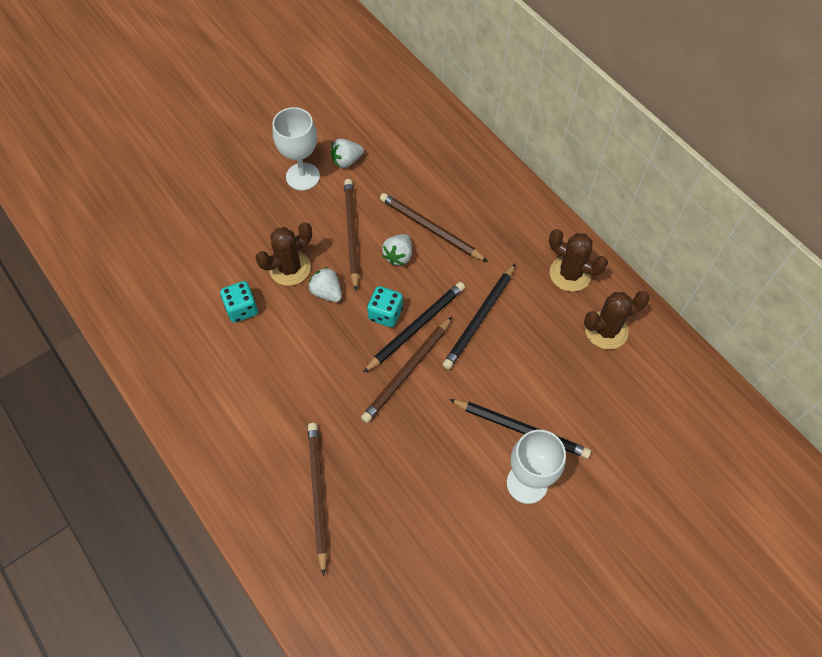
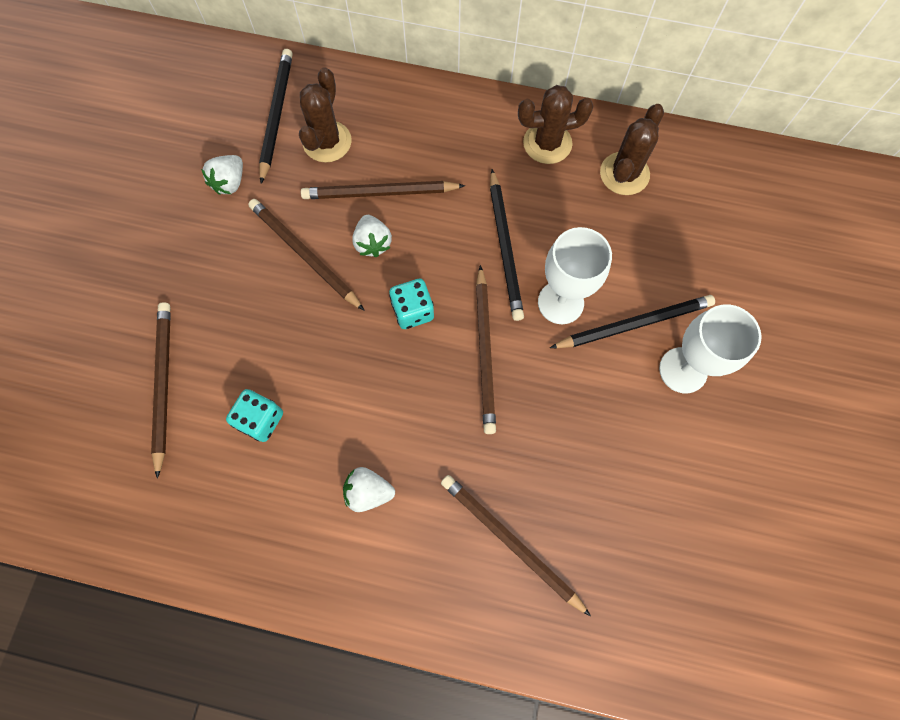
camera: 40 degrees left, 10 degrees up
(208, 248) = (163, 384): none -> brown pencil
(290, 268) = (273, 338): brown cactus -> brown cactus (327, 142)
(302, 176) = (197, 232): white goblet -> white goblet (560, 302)
(327, 292) = (334, 334): white strawberry -> white strawberry (368, 492)
(416, 327) = (454, 301): black pencil -> black pencil (276, 115)

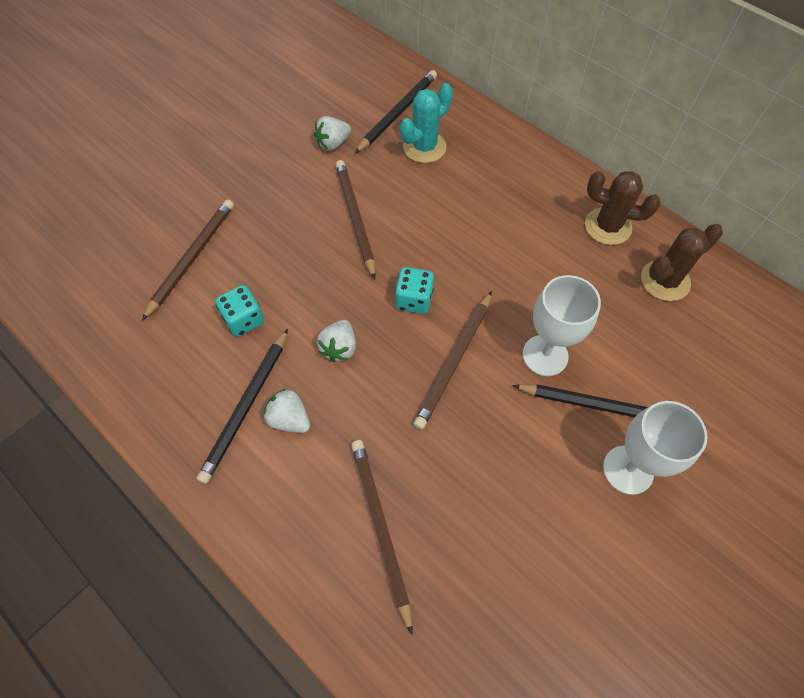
camera: 30 degrees right, 10 degrees down
(327, 142) = (424, 147): brown cactus -> turquoise cactus
(373, 243) = (414, 234): white strawberry -> white strawberry (339, 348)
(379, 193) = (442, 201): brown pencil -> none
(505, 247) = (522, 289): black pencil -> black pencil (246, 407)

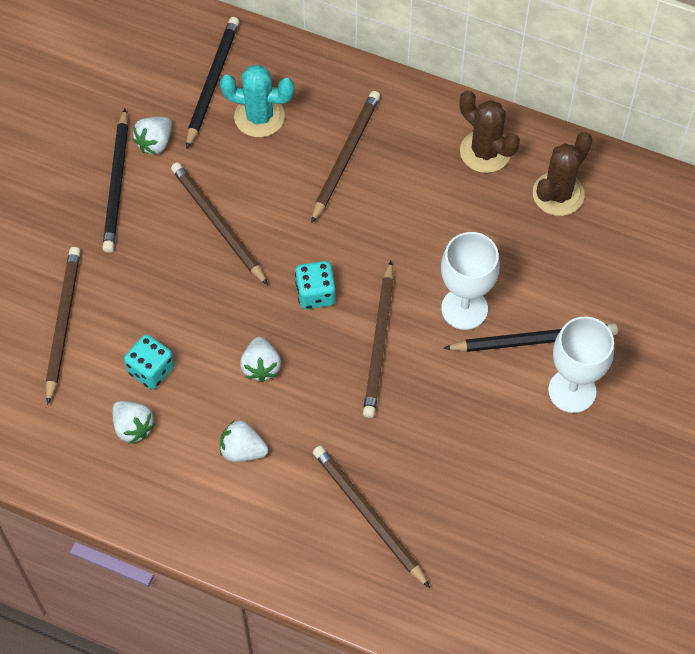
camera: 20 degrees left, 0 degrees up
(204, 365) = (133, 427): none -> white strawberry
(246, 407) = (195, 453): black pencil -> black pencil (117, 184)
(424, 147) = (259, 117): turquoise cactus -> turquoise cactus turned 75 degrees clockwise
(484, 196) = (345, 156): none -> brown pencil
(607, 226) = (485, 152): brown cactus -> brown cactus turned 45 degrees clockwise

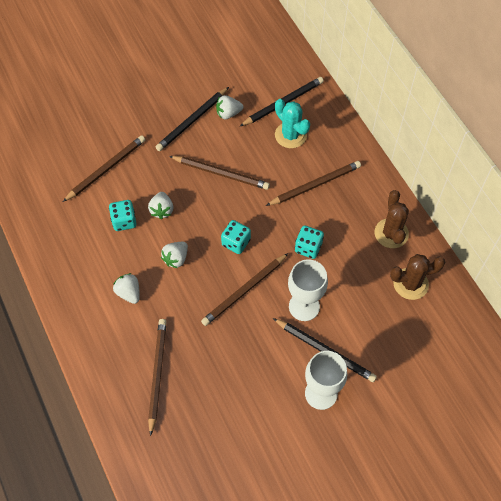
camera: 40 degrees right, 0 degrees up
(133, 427) = (90, 242): white strawberry -> white strawberry (162, 210)
(218, 224) = (221, 173): brown pencil -> brown pencil turned 105 degrees clockwise
(406, 237) = (308, 247): none -> turquoise dice

